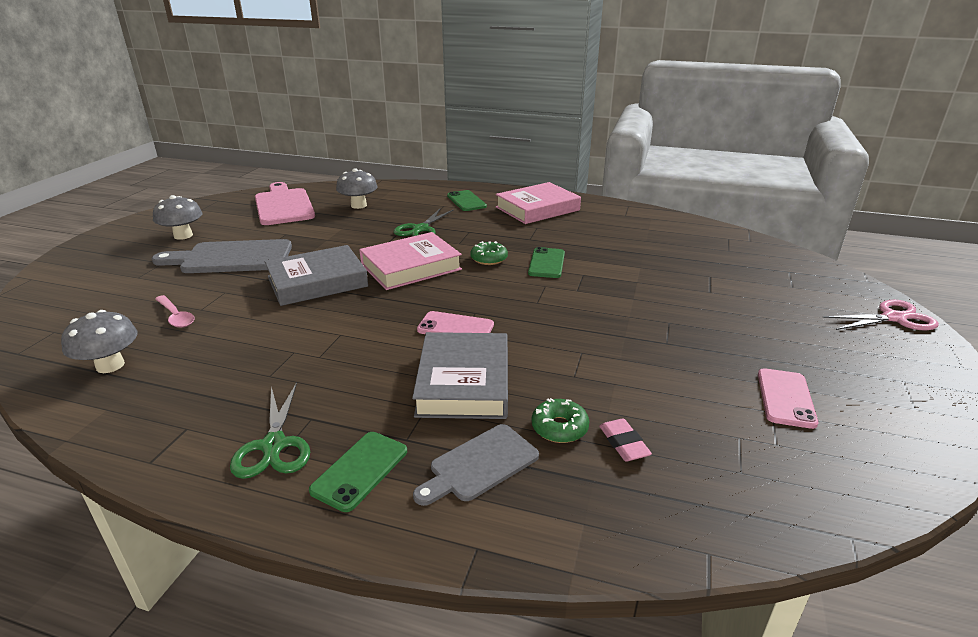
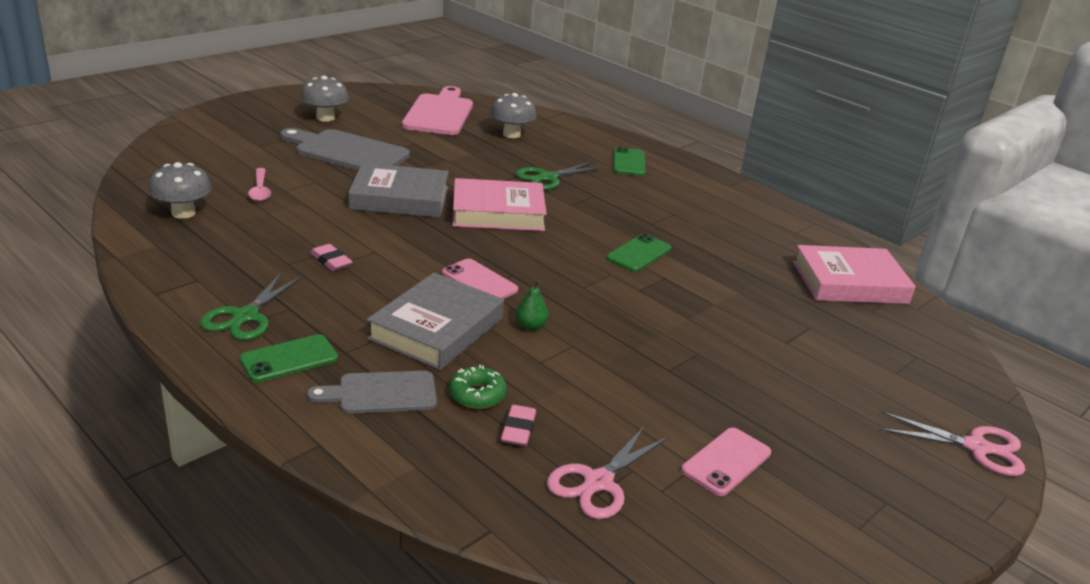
camera: 25 degrees right, 0 degrees up
(309, 358) = (331, 261): none -> pink eraser
(489, 259) = (583, 229): green donut -> none
(534, 349) = (531, 326): none -> green pear
(537, 209) = (699, 194): pink book -> pink book (849, 283)
(730, 461) = (598, 482): none -> pink scissors

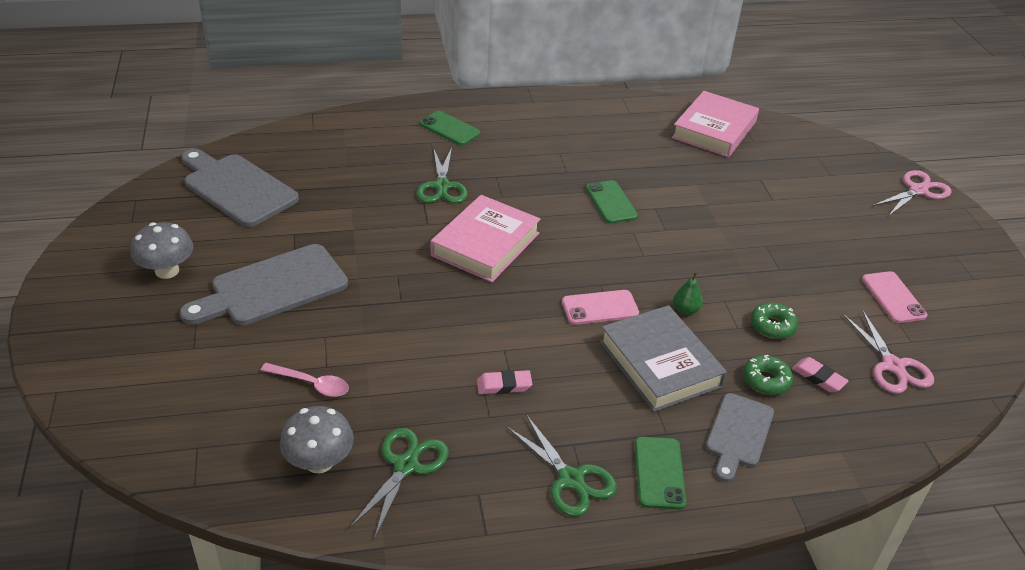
camera: 55 degrees left, 10 degrees up
(205, 244) = (406, 465): none -> green scissors
(399, 198) = (410, 292): grey book -> none
(439, 113) = (237, 188): pink cutting board -> grey cutting board
(511, 134) = (332, 165): grey mushroom -> none
(568, 383) = (772, 326): none -> green donut

